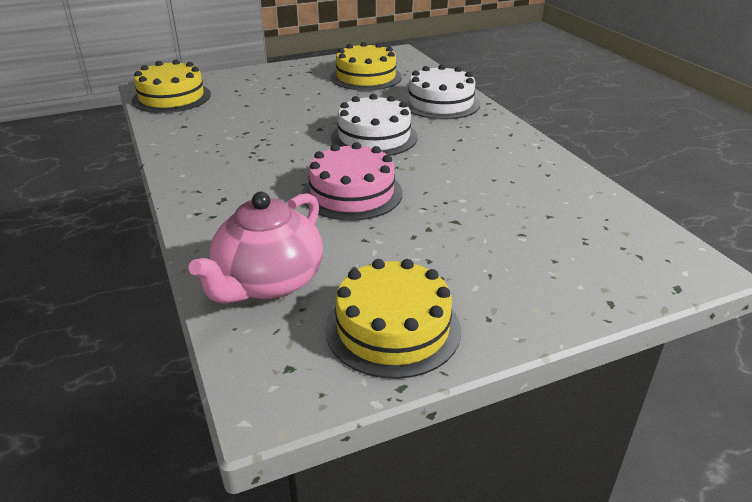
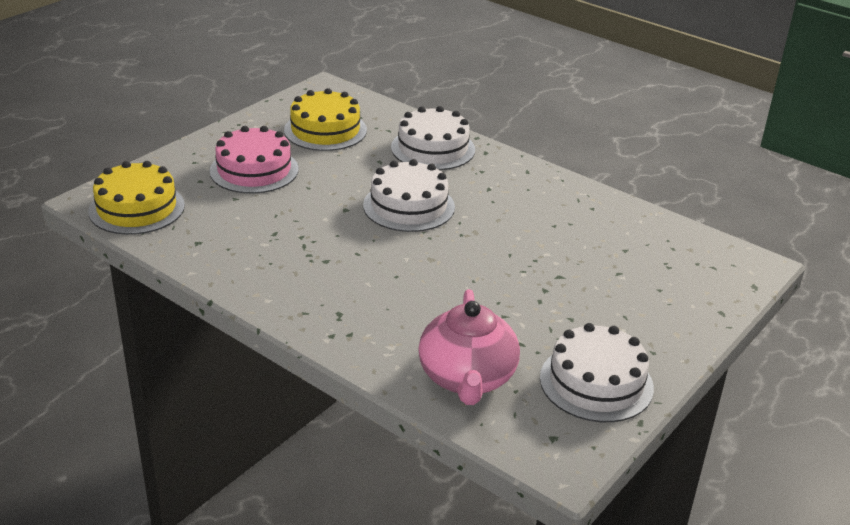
camera: 30 degrees left, 0 degrees up
(352, 193) = (450, 274): pink cake -> pink cake (254, 170)
(393, 328) = (596, 382): yellow cake -> white cake

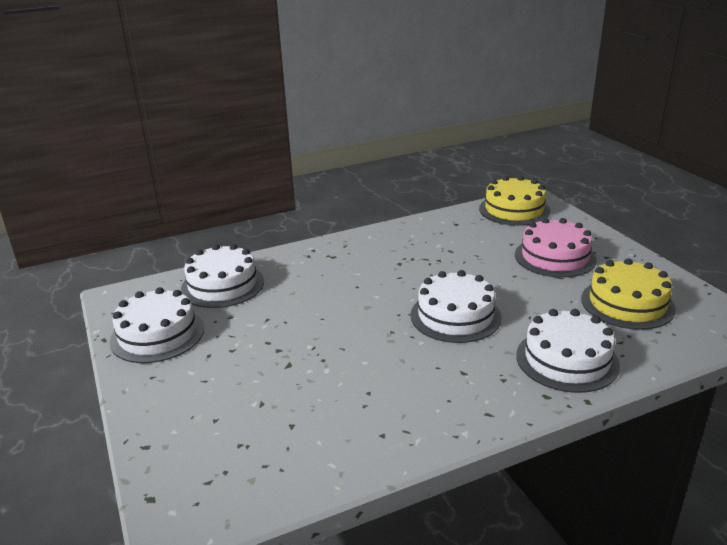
camera: 120 degrees right, 5 degrees down
(467, 378) = (222, 285): pink teapot -> white cake

